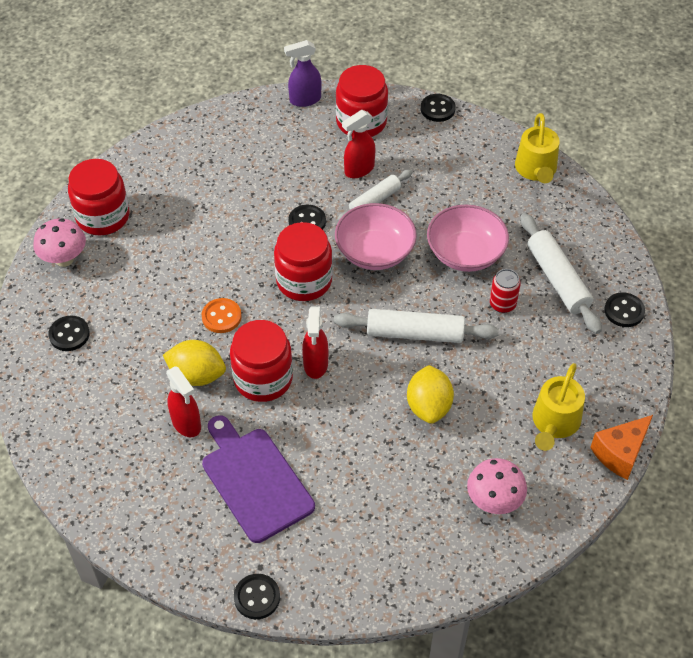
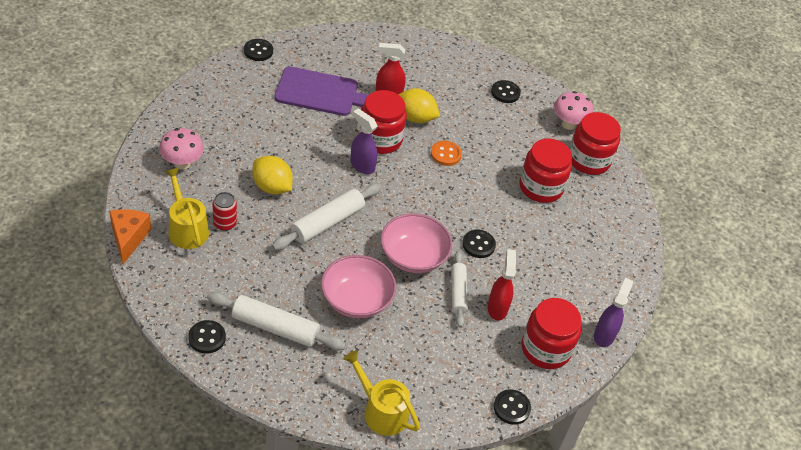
camera: 125 degrees right, 5 degrees down
(197, 375) = (415, 118): yellow lemon -> yellow lemon turned 60 degrees clockwise
(304, 281) = (430, 207): red jar -> red jar (540, 187)
(315, 364) = (362, 165): red spray bottle -> purple spray bottle
(502, 304) = (294, 281): red can -> red can (224, 223)

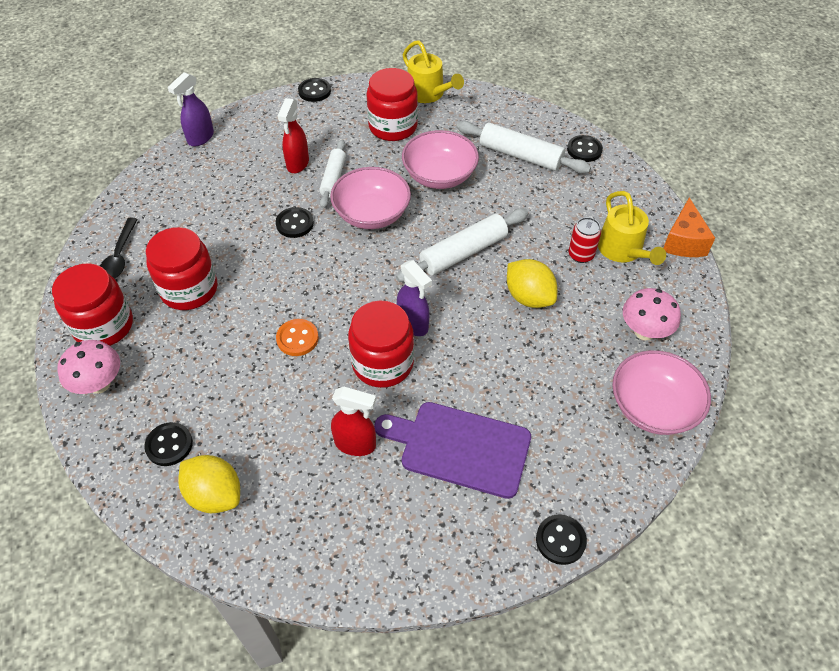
camera: 165 degrees left, 5 degrees up
(187, 115) = (653, 407): none -> pink bowl
(415, 118) = (324, 399): yellow lemon -> yellow lemon (215, 495)
(545, 349) = (264, 130): red jar -> red jar (393, 127)
(609, 212) = (119, 256): none -> black spoon

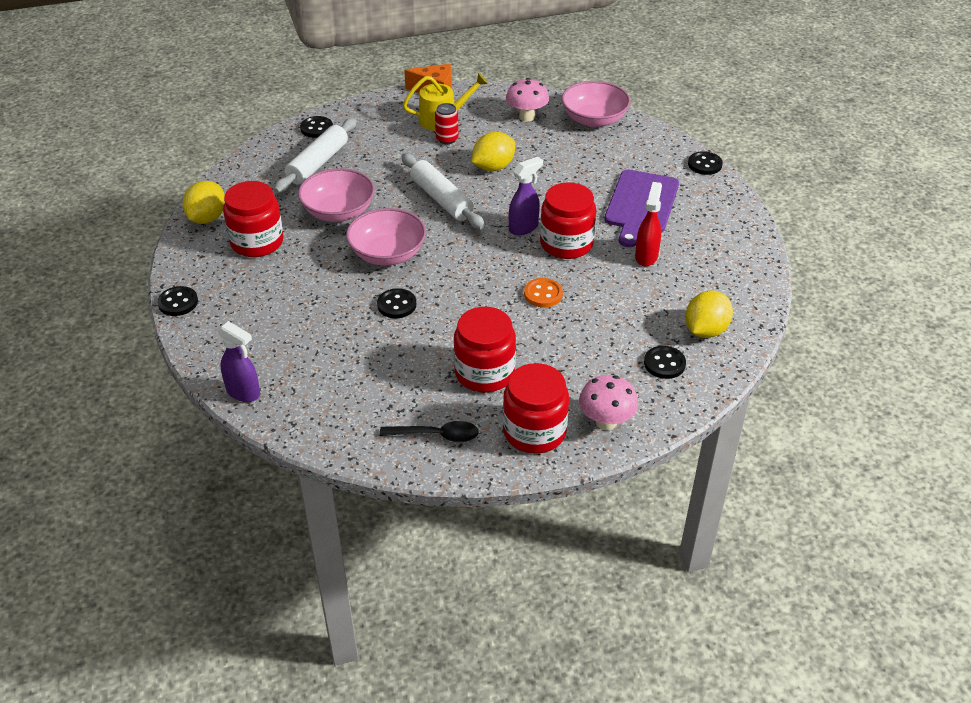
camera: 90 degrees left, 10 degrees down
(297, 164) = (304, 308): red spray bottle -> none
(333, 178) = (332, 281): white rolling pin -> none
(428, 94) = (207, 218): yellow watering can -> yellow lemon

